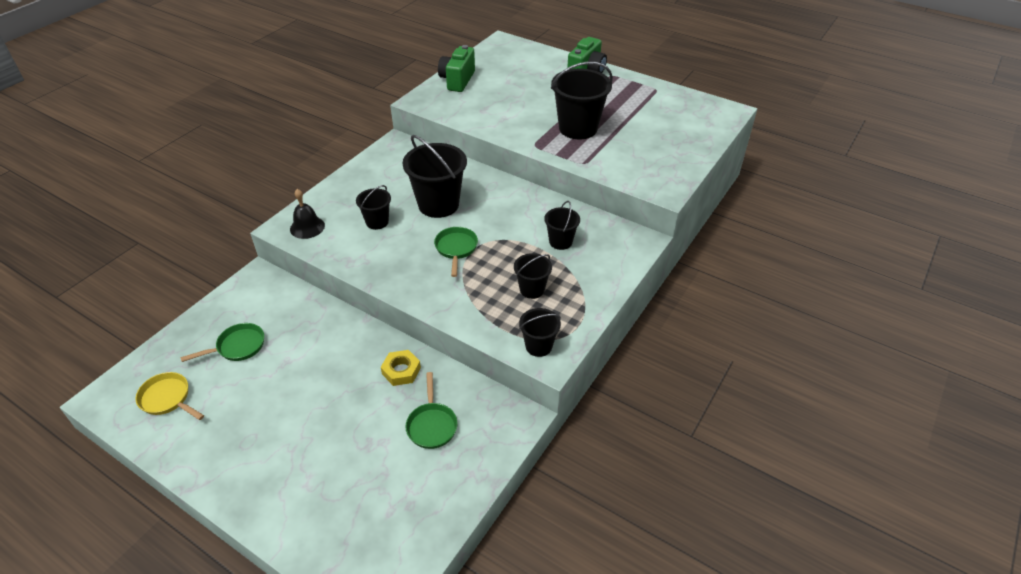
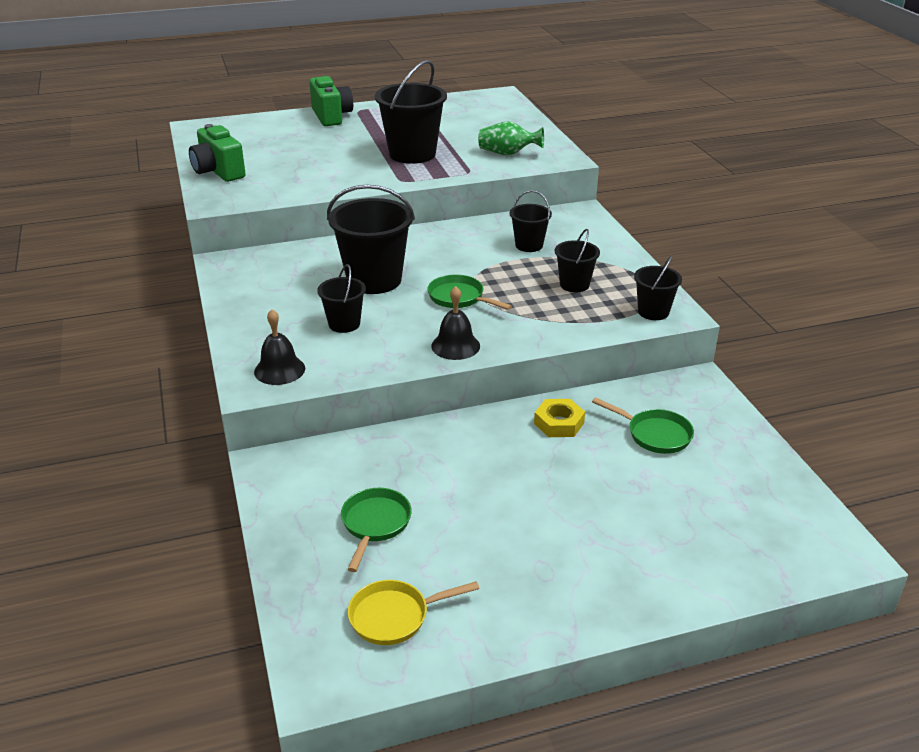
camera: 50 degrees left, 10 degrees down
(398, 278) = (455, 346): none -> black bell
(636, 163) = (507, 153): none -> green vase

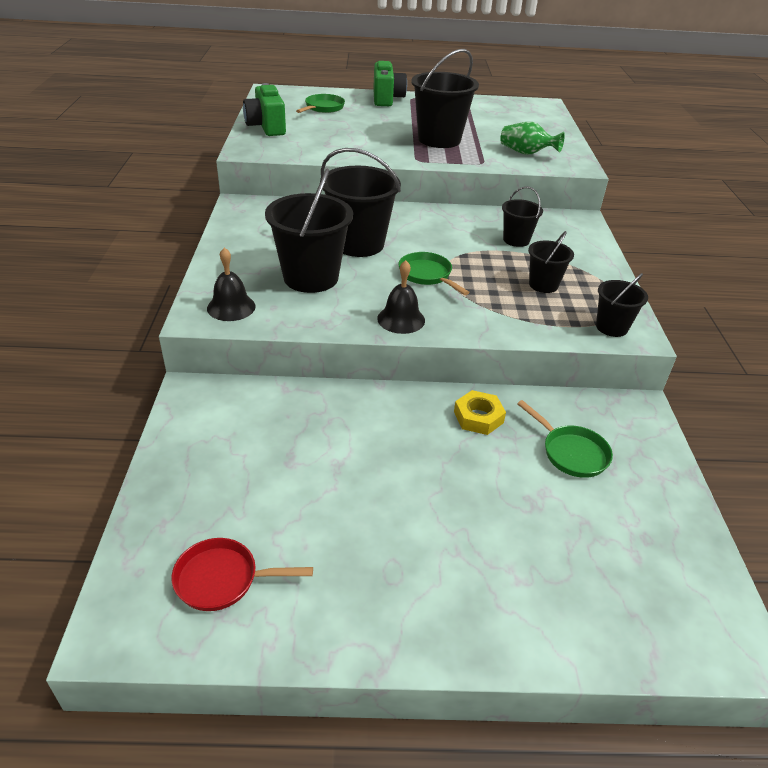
camera: 15 degrees right, 5 degrees up
(344, 324) = (311, 278): black bucket -> black bucket, size x1.85
(375, 524) = (254, 475): green pan -> green pan (323, 108)
(394, 616) = (222, 579): yellow pan -> red pan

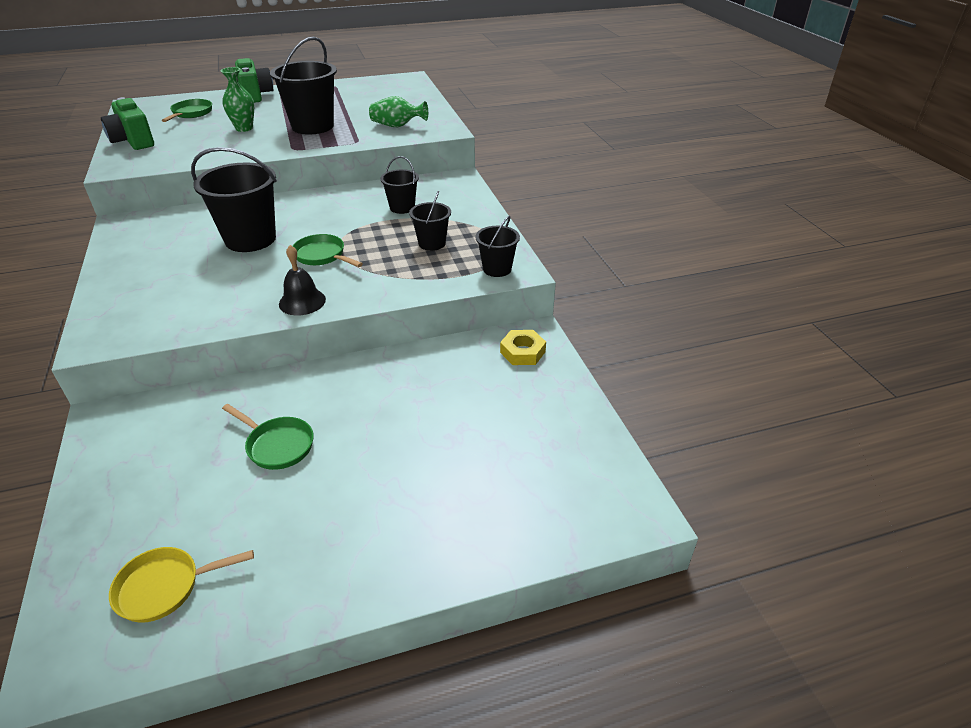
camera: 15 degrees left, 0 degrees up
(222, 579) = (165, 587): red pan -> yellow pan
(231, 307) = (126, 325): black bell -> none
(311, 278) = (206, 280): black bucket -> none
(371, 131) = (244, 128): none -> green vase
(478, 417) = (393, 375): yellow nut -> yellow nut (522, 352)
(571, 453) = (481, 387): green pan -> green pan (277, 445)

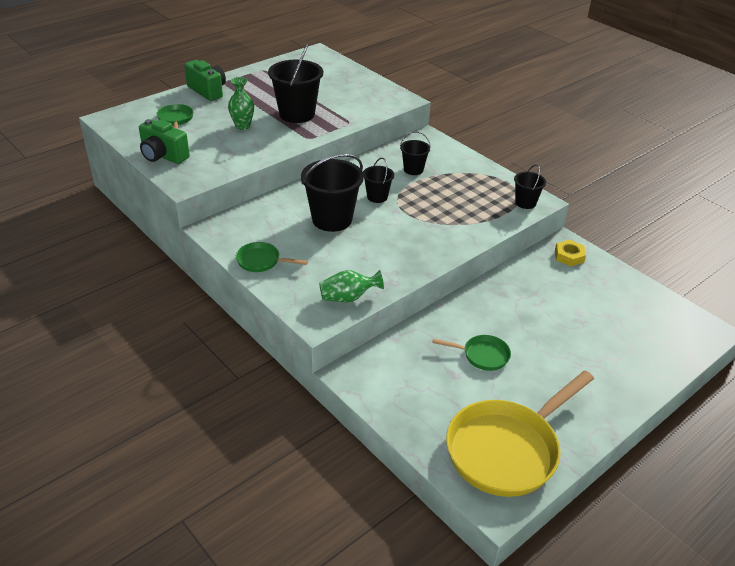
camera: 25 degrees left, 0 degrees up
(165, 587) = (507, 449): yellow pan -> yellow pan, size x2.15
(302, 301) = (425, 257): black bell -> none
(322, 256) = (399, 220): green pan -> green pan (261, 261)
(397, 126) = (363, 102): green vase -> green vase (348, 298)
(432, 243) = (464, 193): black bucket -> black bucket (377, 197)

